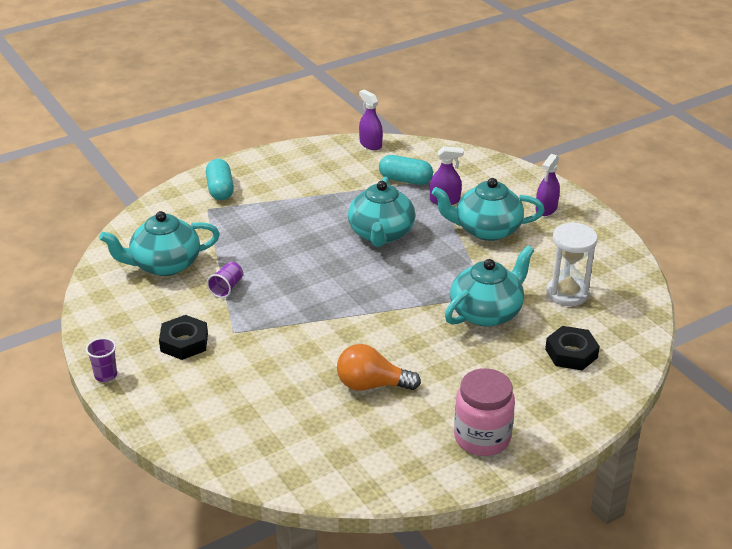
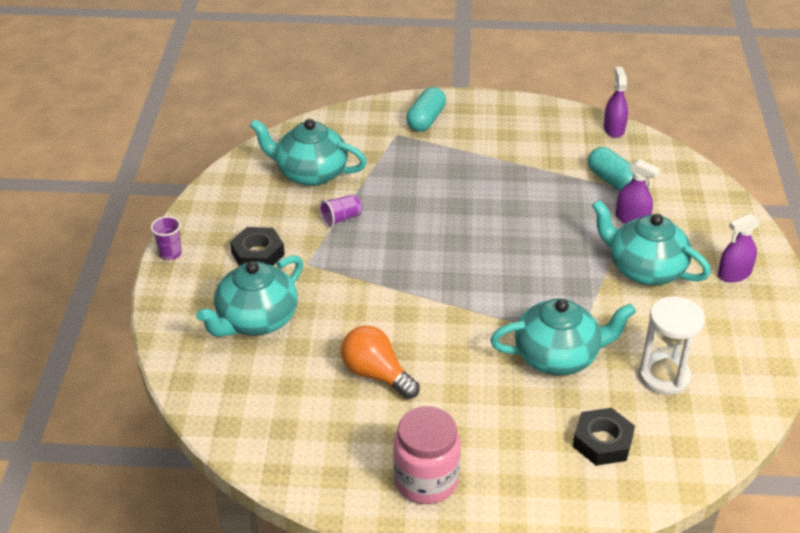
camera: 35 degrees right, 5 degrees up
(381, 234) = (532, 227): turquoise teapot -> turquoise teapot (256, 320)

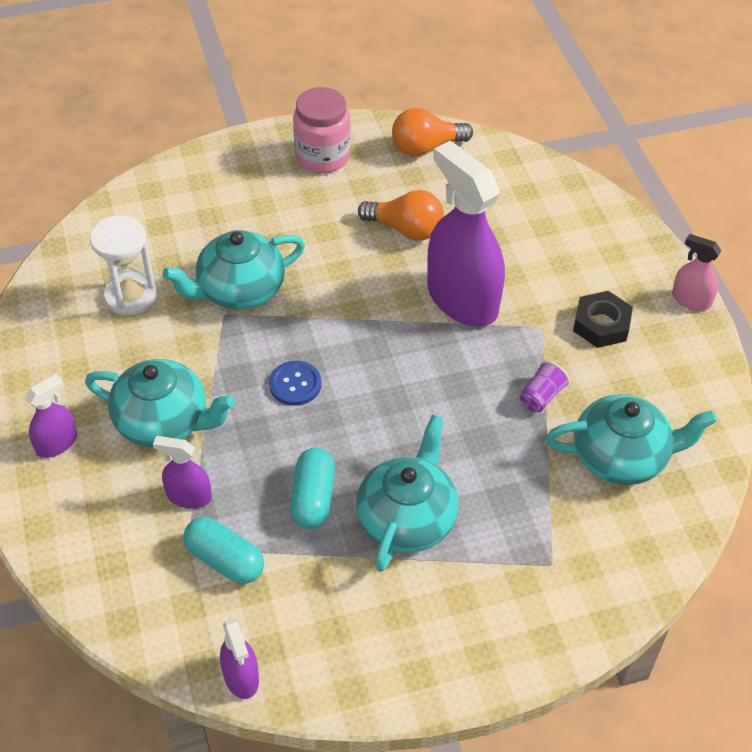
camera: 160 degrees right, 10 degrees up
(170, 253) = (691, 300): purple cup -> pink spray bottle
(256, 320) = (550, 251): turquoise teapot -> turquoise teapot (407, 518)
(307, 461) = (426, 147): none -> orange light bulb
(360, 300) = (462, 299): none -> purple spray bottle
(426, 120) = (526, 609): turquoise capsule -> turquoise capsule (313, 498)
(530, 270) = (295, 384): none -> blue button
(602, 442) = (181, 221): black nut -> none

